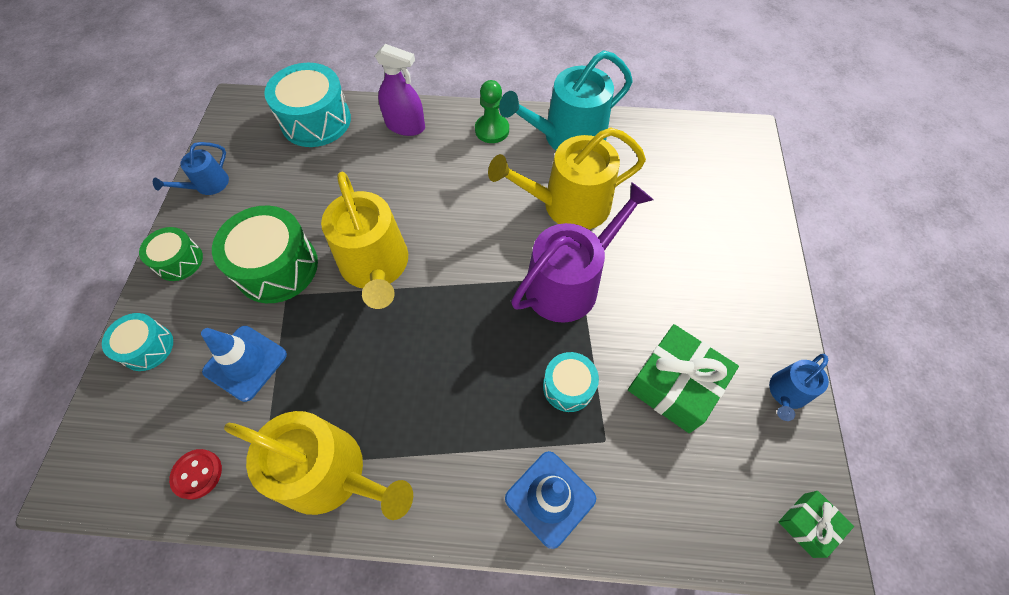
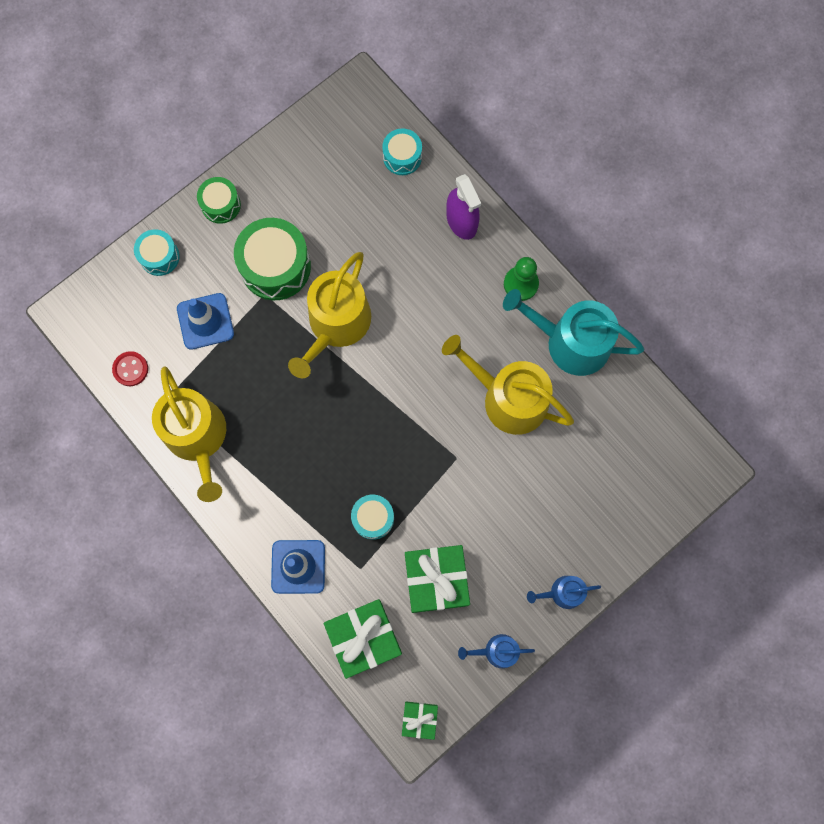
camera: 45 degrees right, 15 degrees up
(208, 185) = (283, 153): blue watering can -> blue watering can (562, 593)
(316, 121) = (402, 157): turquoise drum -> turquoise drum, size x0.57
(569, 283) = (445, 455): purple watering can -> none
(678, 502) = (364, 638): none -> green gift

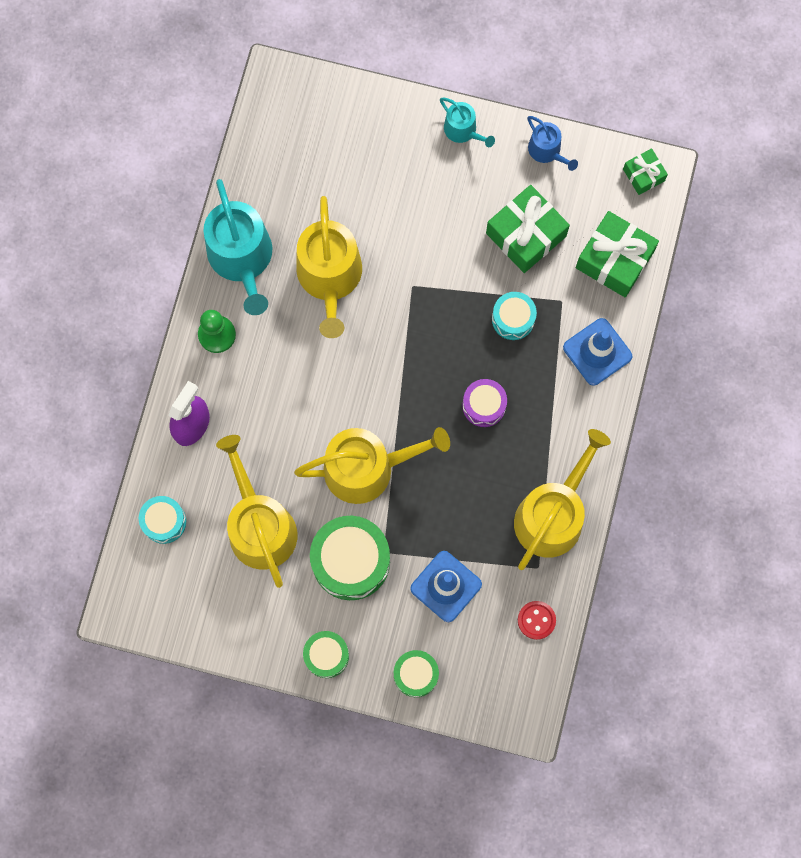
camera: 125 degrees left, 0 degrees up
(159, 257) = (416, 674): turquoise drum -> green drum
(320, 445) = (484, 406): none -> purple drum
(350, 220) = (259, 525): none -> yellow watering can
(562, 593) = (463, 131): blue watering can -> turquoise watering can

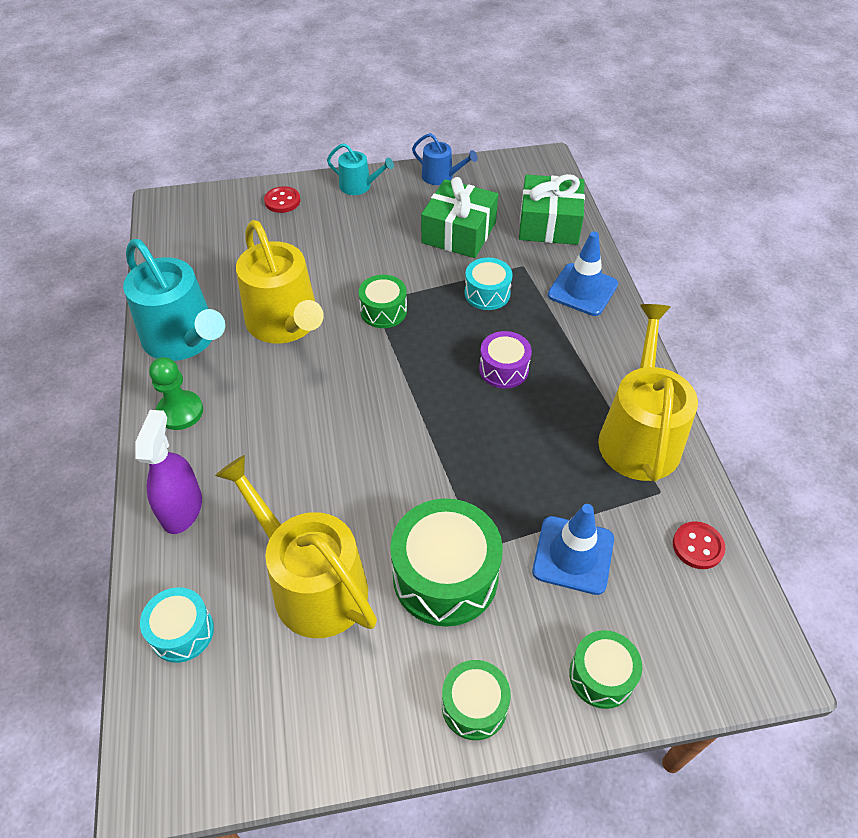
camera: 25 degrees left, 25 degrees down
(367, 468) = (413, 471): yellow watering can -> none
(383, 121) = (282, 201): none -> red button
(416, 300) = (383, 311): none -> green drum
(643, 175) = (533, 166): green gift -> none

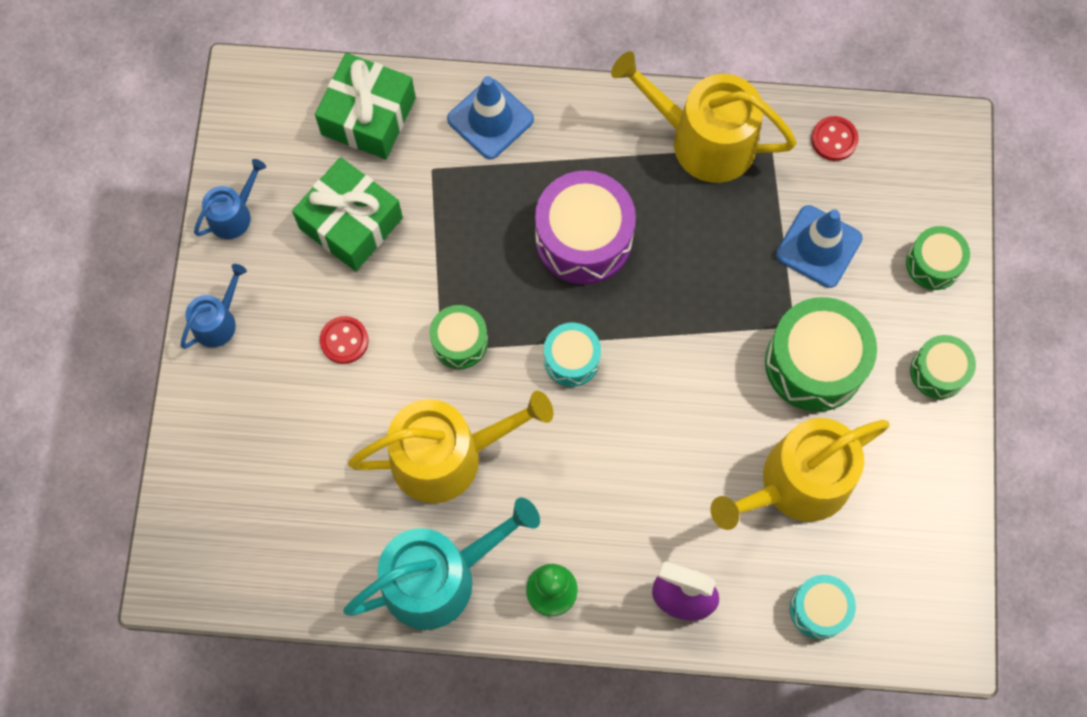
camera: 75 degrees left, 20 degrees up
(282, 201) = (216, 425): red button -> red button (344, 340)
(359, 186) = (218, 321): turquoise watering can -> blue watering can
(487, 293) = (465, 221): turquoise drum -> turquoise drum (571, 359)
(503, 369) = (583, 238): purple drum -> purple drum, size x1.77

